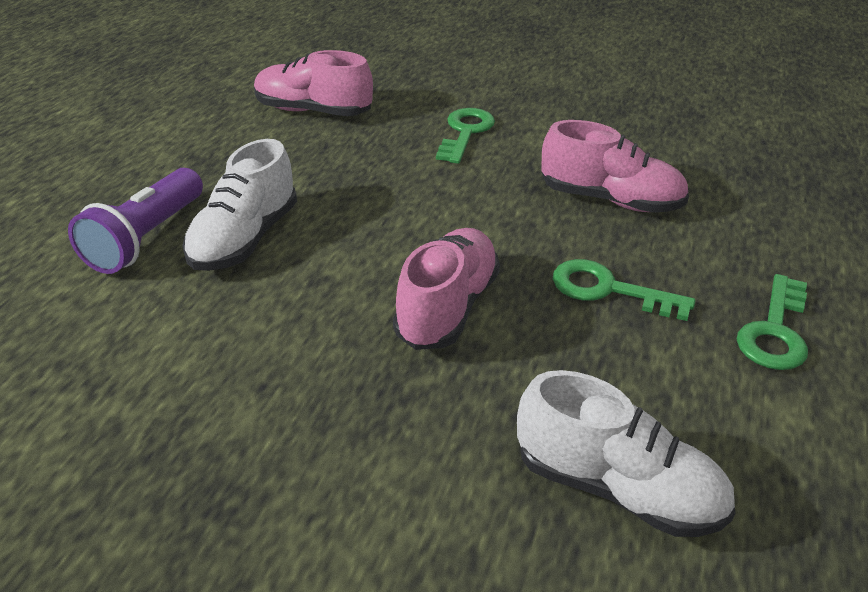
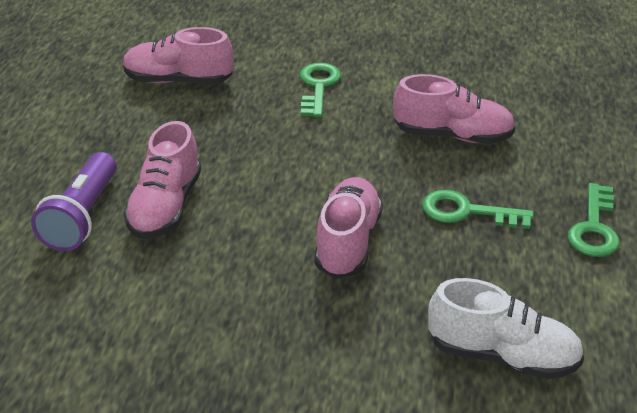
camera: 10 degrees left, 0 degrees up
(244, 239) = (165, 207): white shoe -> pink shoe

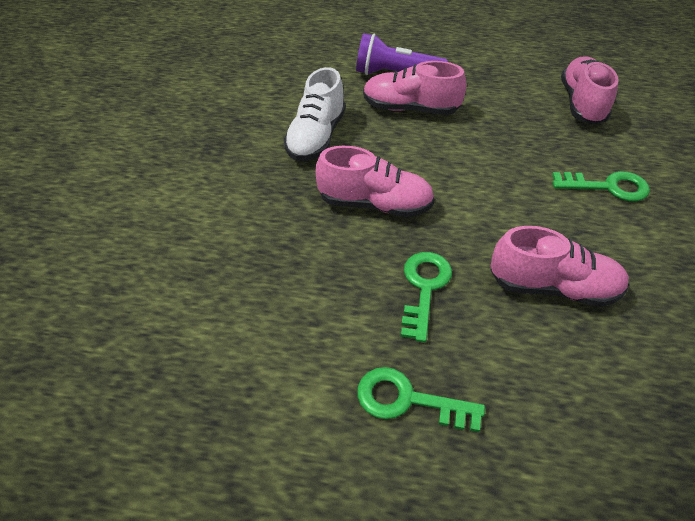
camera: 90 degrees right, 10 degrees up
(452, 135) = (553, 287): pink shoe -> pink shoe turned 90 degrees counterclockwise
(502, 356) = (233, 295): white shoe -> white shoe (316, 137)

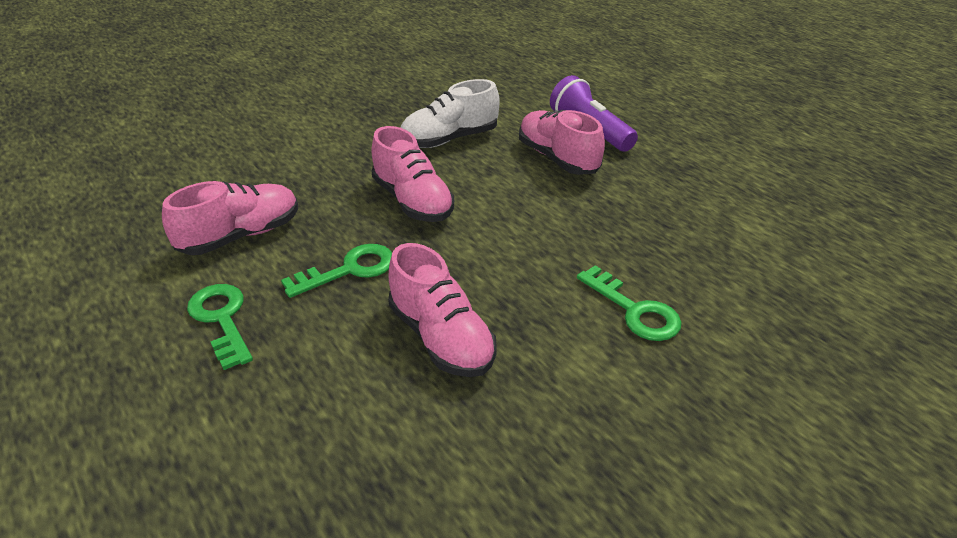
camera: 45 degrees right, 10 degrees down
(582, 103) = (739, 238): pink shoe -> pink shoe (241, 236)

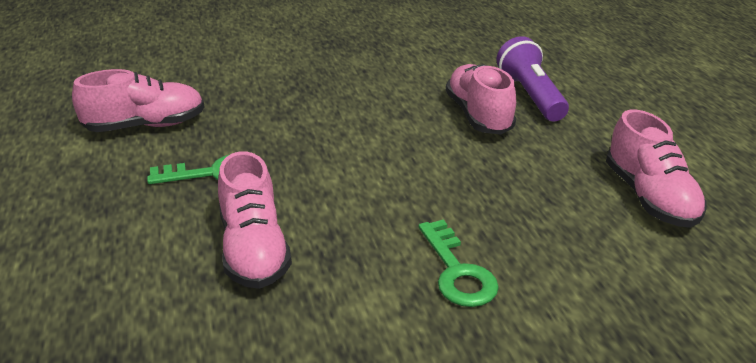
camera: 20 degrees right, 5 degrees down
(222, 319) = (84, 189): green key -> none
(413, 201) = (311, 127): pink shoe -> pink shoe (649, 197)
(449, 139) = (383, 80): white shoe -> none

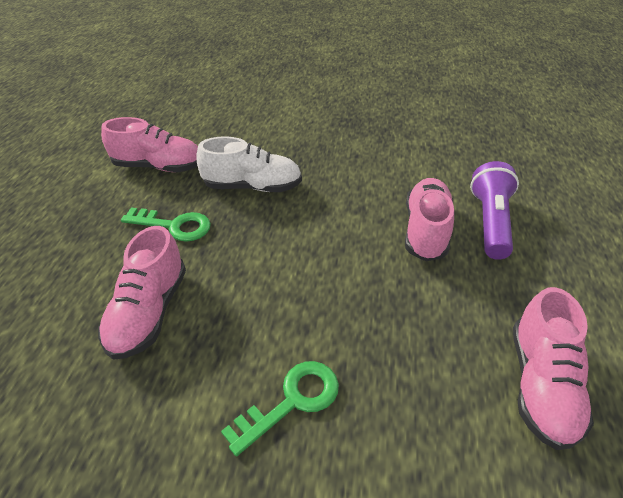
camera: 25 degrees right, 10 degrees up
(274, 120) = (252, 187): none -> white shoe
(457, 271) = (292, 401): green key -> green key turned 135 degrees counterclockwise

